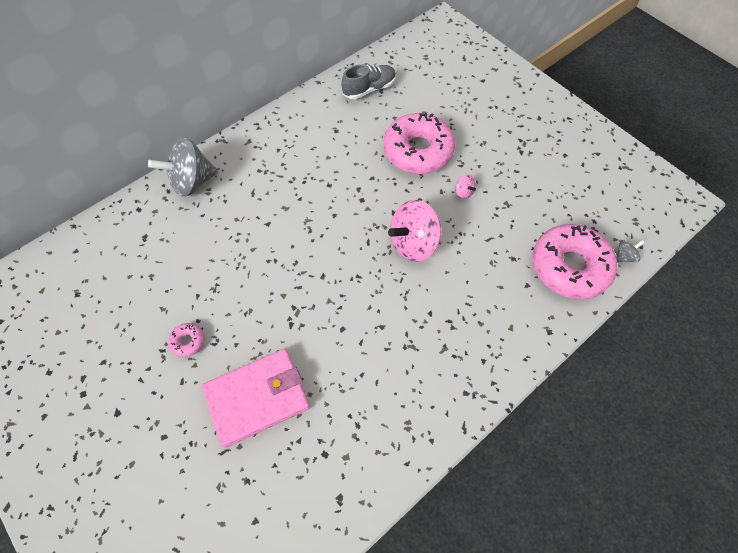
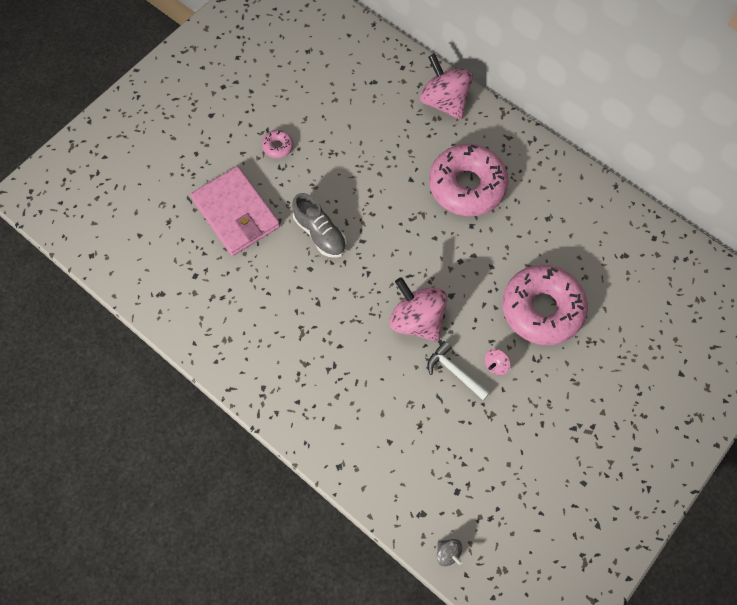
camera: 80 degrees right, 5 degrees up
(192, 182) = (444, 102): grey spinning top -> pink spinning top
(369, 89) = (621, 242): grey shoe -> grey shoe (320, 233)
(466, 223) = (455, 372): none -> white hammer
(569, 267) = (421, 487): pink donut -> pink donut (467, 186)

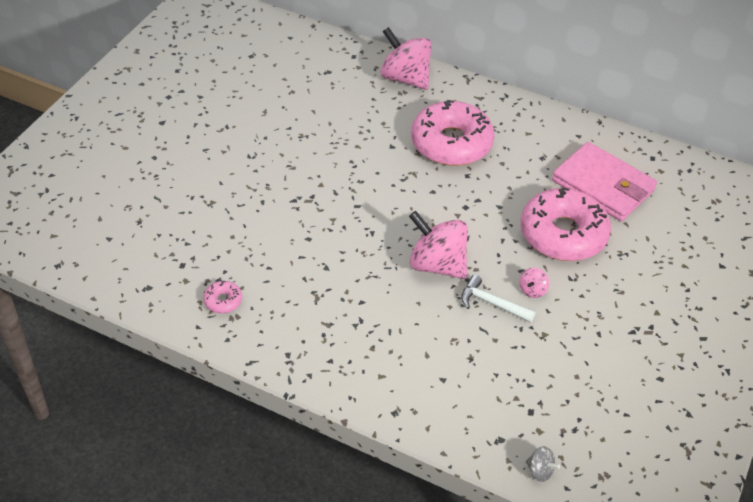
camera: 15 degrees left, 20 degrees down
(236, 213) = (213, 202): pink wallet -> pink wallet (603, 185)
(278, 147) = (242, 139): pink donut -> pink donut (223, 301)
(320, 233) = (310, 206): grey shoe -> none

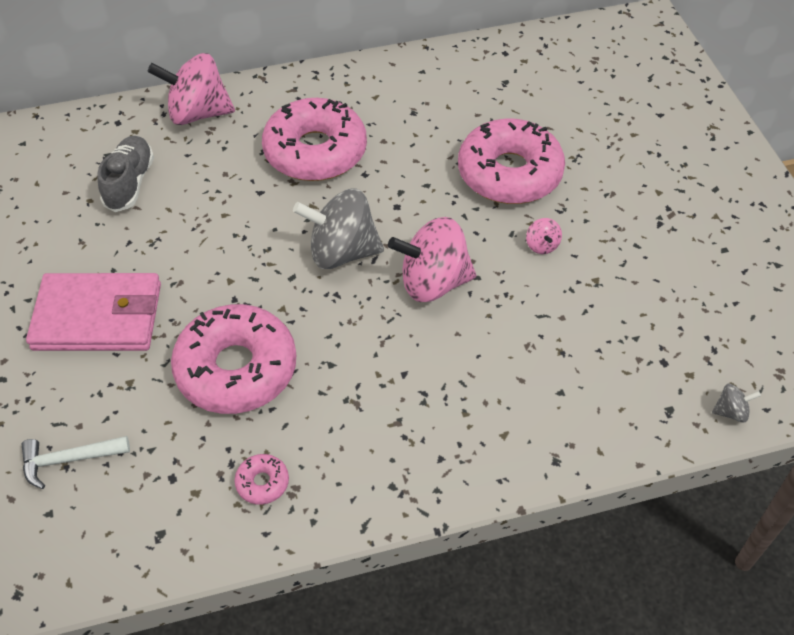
camera: 40 degrees left, 5 degrees up
(273, 234) = (236, 369): none -> pink donut
(323, 95) = (129, 183): none -> grey shoe
(402, 211) = (342, 252): none -> grey spinning top
(492, 303) = (522, 284): white hammer -> white hammer (69, 460)
(603, 185) = (493, 105): pink wallet -> pink wallet (98, 317)

